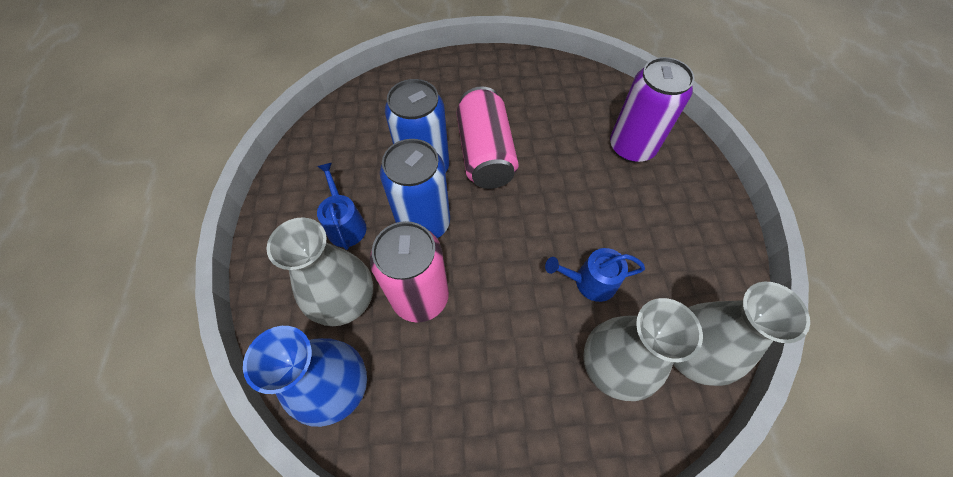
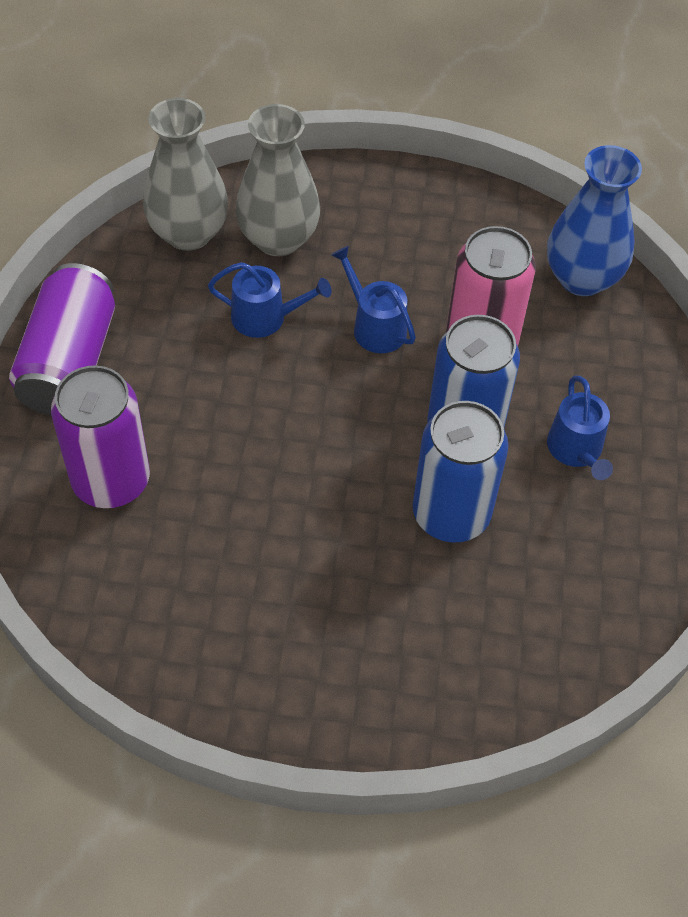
camera: 170 degrees left, 5 degrees down
(345, 300) = (574, 357): grey vase -> none
(485, 153) = (349, 518): pink can -> none
(505, 293) = (375, 327): none -> blue watering can
(705, 215) = (69, 361): none -> purple can

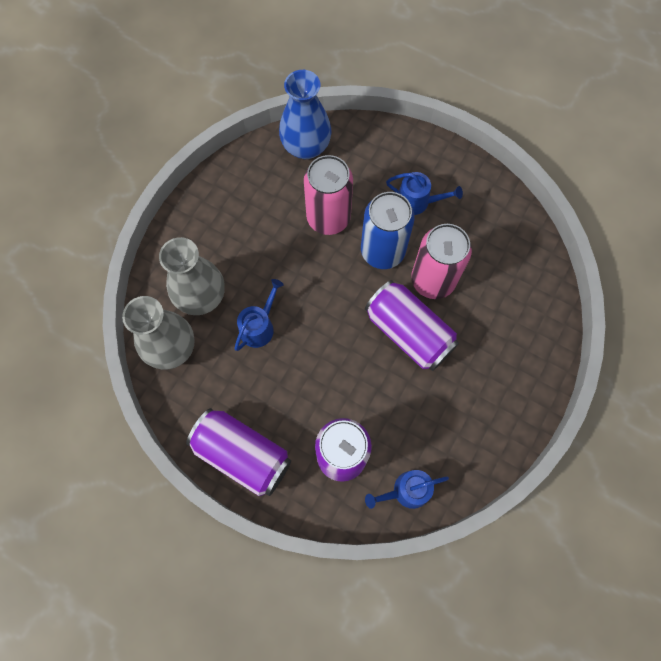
camera: 65 degrees left, 15 degrees up
(345, 507) = (408, 332): none -> purple can
(375, 327) = (292, 268): blue watering can -> blue watering can (407, 491)
(451, 514) = (433, 280): blue can -> pink can

